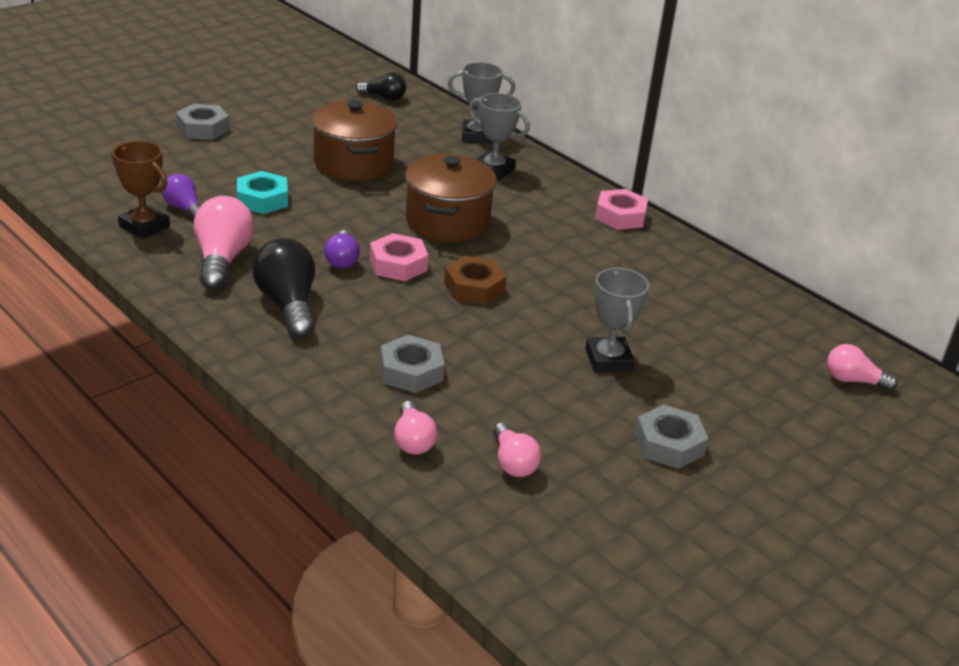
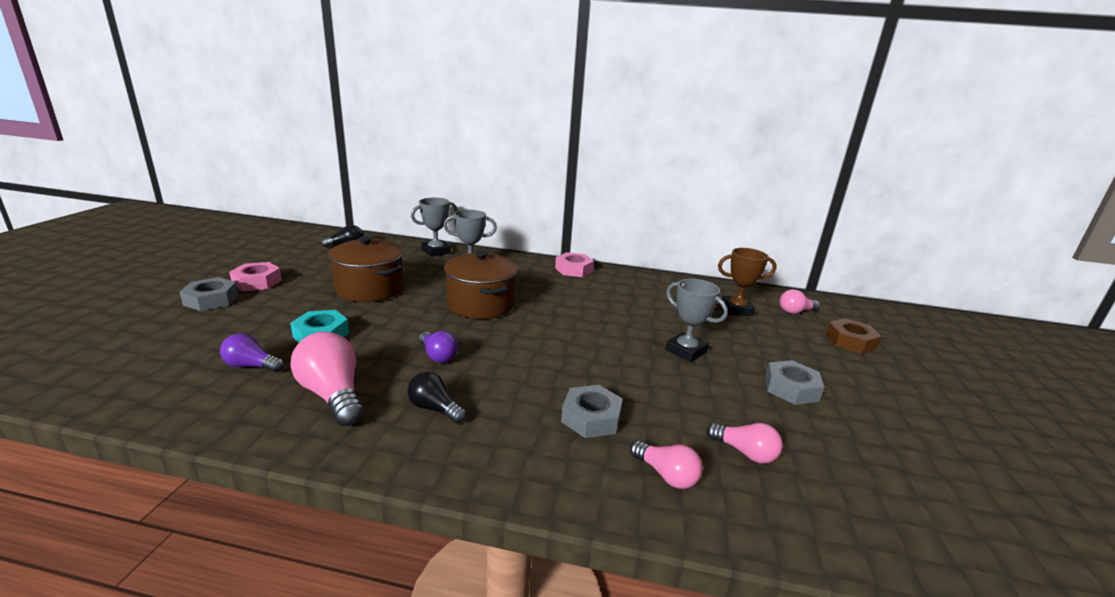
camera: 35 degrees left, 10 degrees down
(144, 226) = (220, 395): brown trophy -> brown trophy (736, 309)
(288, 305) = (435, 409): black light bulb -> black light bulb, size x0.60
(398, 264) = (483, 343): pink nut -> pink nut (257, 282)
(474, 287) = (552, 339): brown nut -> brown nut (850, 341)

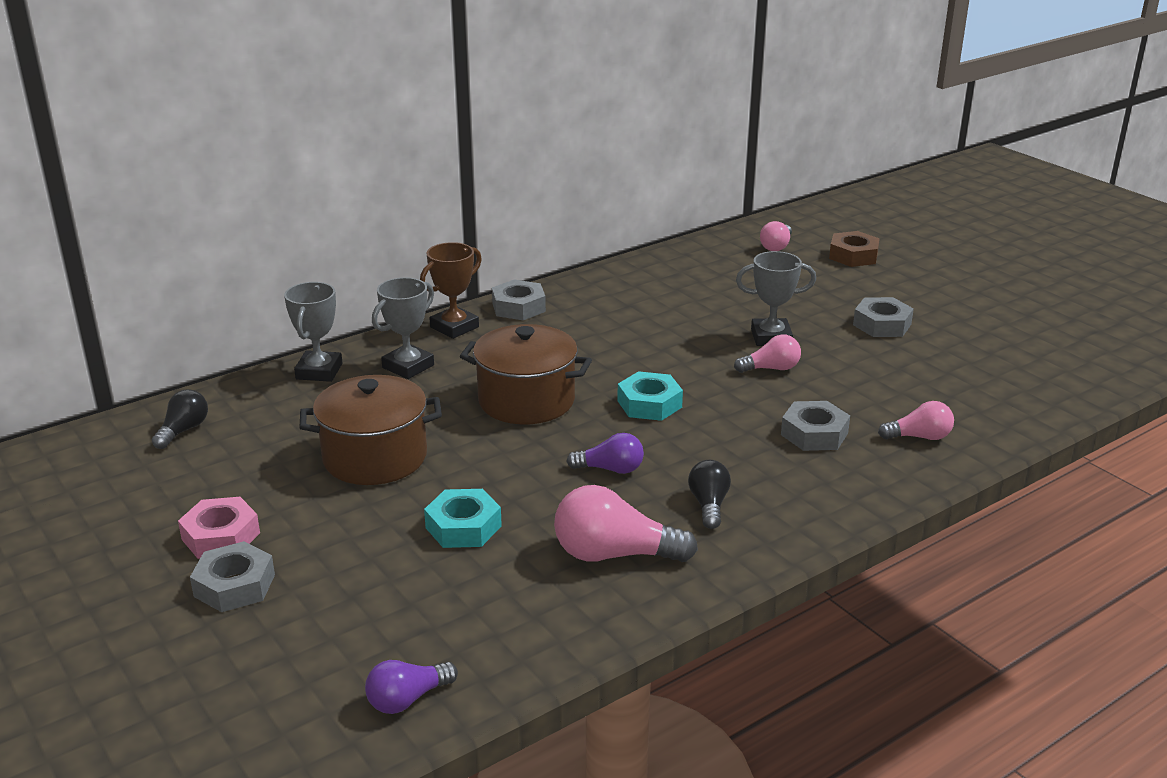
camera: 45 degrees left, 5 degrees up
(251, 366) = (484, 591): purple light bulb -> purple light bulb (407, 699)
(435, 409) = (709, 505): black light bulb -> black light bulb turned 105 degrees clockwise
(533, 340) = (649, 404): none -> turquoise nut
(573, 269) = (518, 307): pink nut -> grey nut
(736, 309) = (734, 271): brown trophy -> brown trophy (454, 327)
(744, 452) = (931, 391): pink light bulb -> pink light bulb (771, 369)

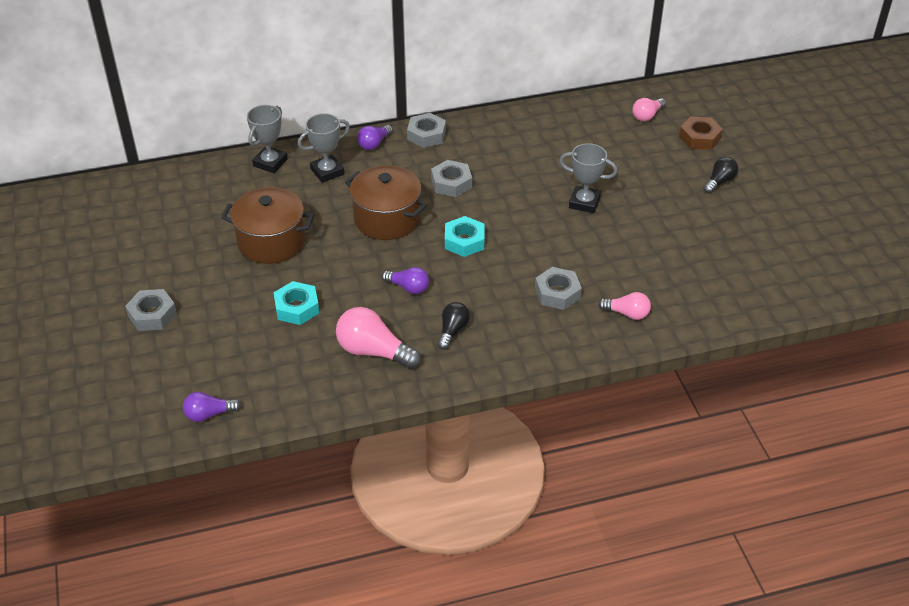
camera: 20 degrees right, 15 degrees up
(183, 430) = (170, 192): black light bulb -> black light bulb (719, 182)
(221, 536) = (159, 278): pink nut -> none
(454, 327) = (374, 144): brown trophy -> purple light bulb
(771, 369) = (565, 231): pink light bulb -> none
(882, 324) = (673, 209): grey nut -> grey nut (451, 183)

